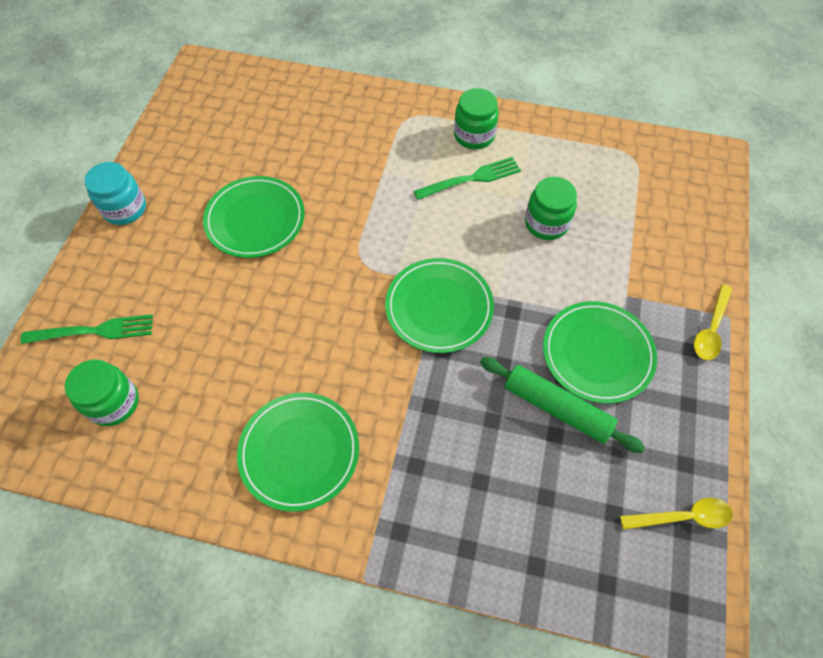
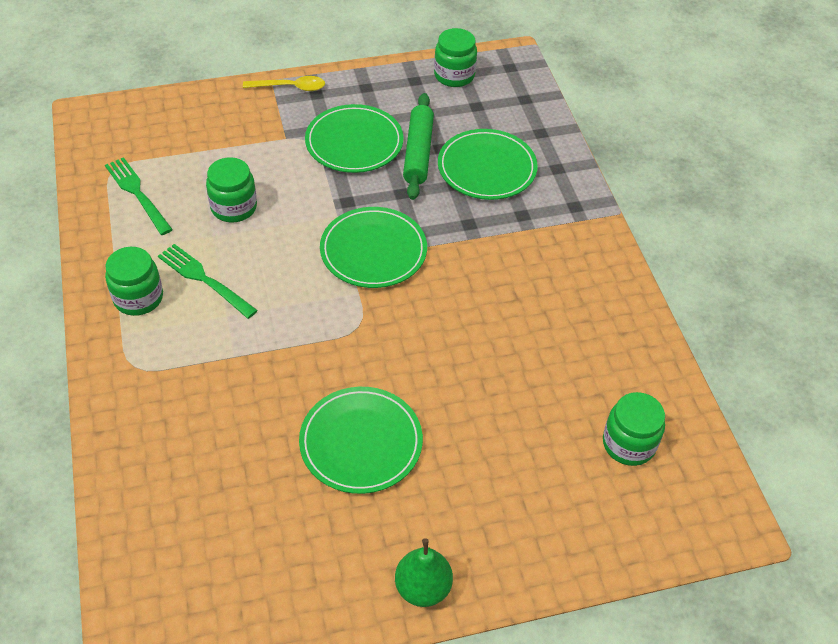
camera: 120 degrees left, 10 degrees down
(94, 331) = (579, 511): green fork -> green fork (137, 194)
(125, 209) = (423, 588): turquoise jar -> green pear
(299, 452) = (565, 288): green plate -> green plate (487, 168)
(682, 517) = (454, 75): yellow spoon -> green jar

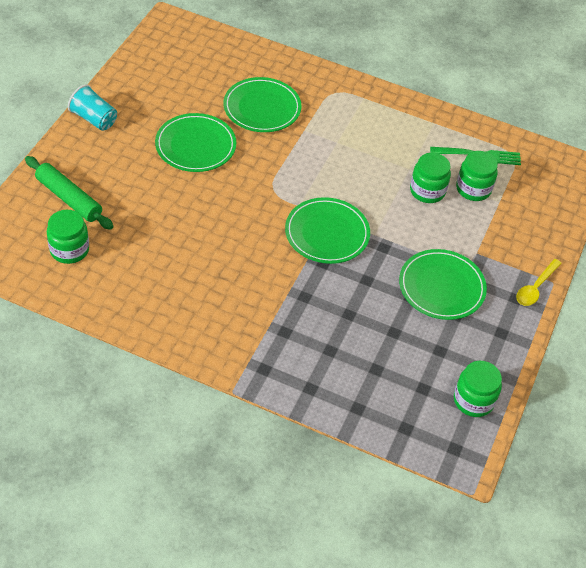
camera: 125 degrees right, 0 degrees up
(138, 298) = (385, 116): green jar -> green jar (473, 189)
(204, 279) = (375, 148): green fork -> none
(418, 152) = (400, 316): green rolling pin -> green rolling pin (69, 198)
(423, 588) = (94, 119): green pear -> turquoise cup
(487, 168) = (349, 345): green plate -> green plate (262, 108)

